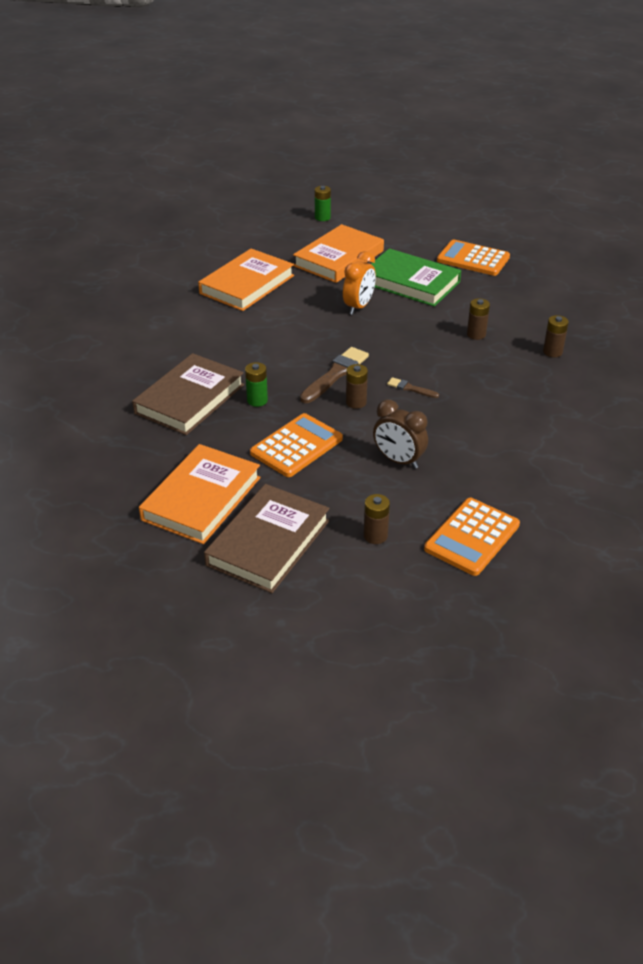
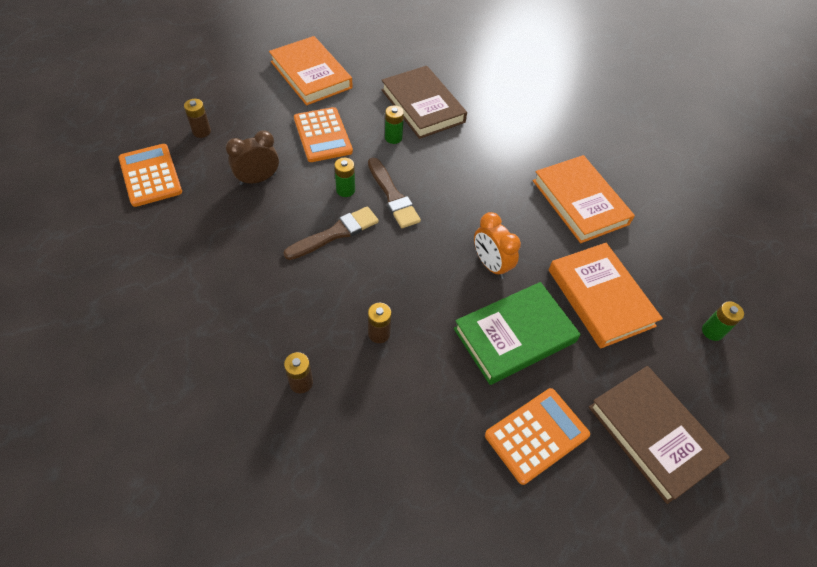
camera: 115 degrees right, 15 degrees up
(268, 542) = (245, 86): brown book -> brown book (653, 434)
(356, 402) = (345, 190): brown battery -> green battery
(410, 388) = (335, 233): brown brush -> brown brush, size x1.92

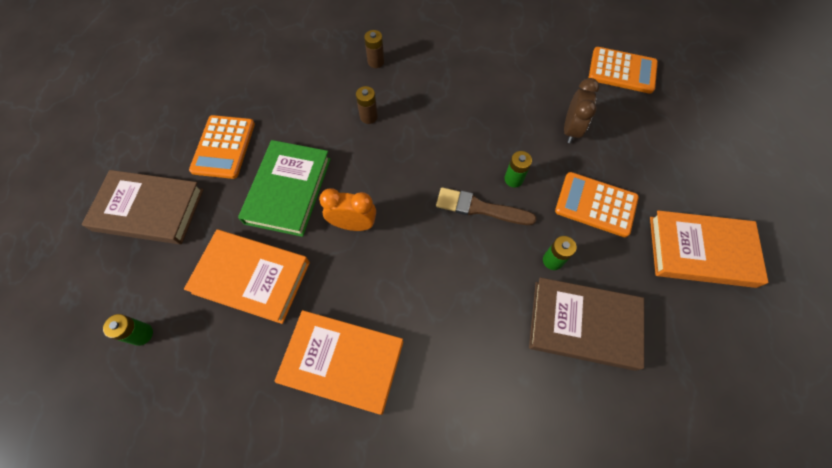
camera: 135 degrees right, 10 degrees up
(201, 131) = (658, 122): brown battery -> none
(335, 233) = (473, 145): brown brush -> none

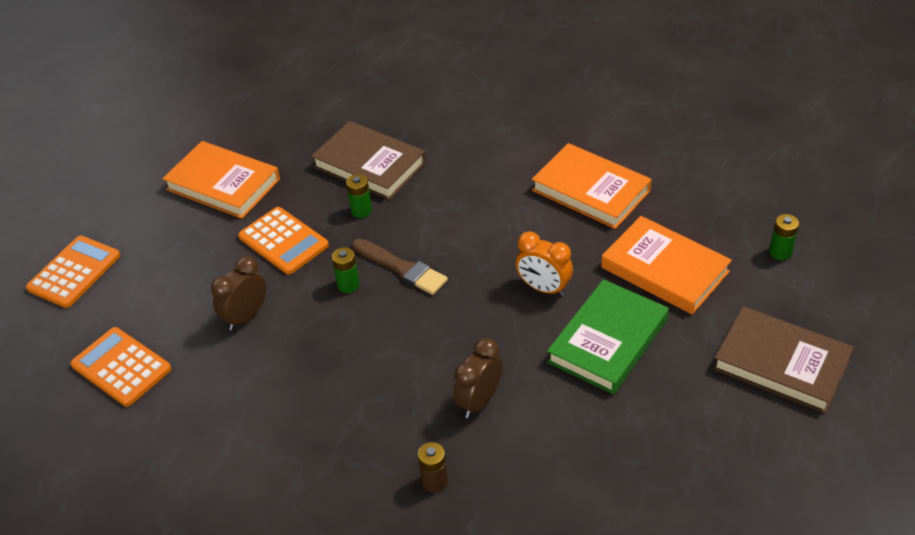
camera: 155 degrees left, 20 degrees down
(223, 147) = (683, 415): orange calculator -> orange calculator (74, 272)
(368, 117) = (479, 401): brown battery -> brown clock

